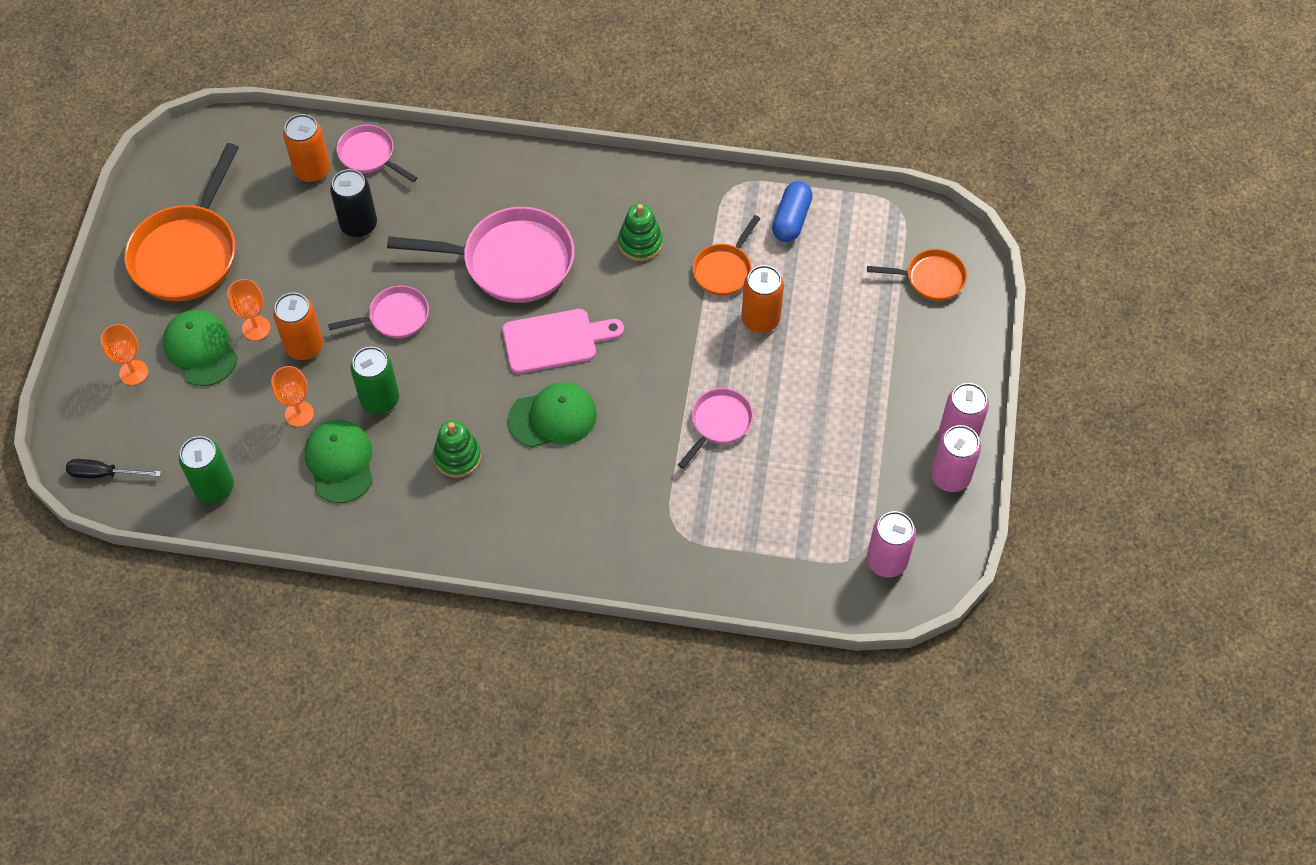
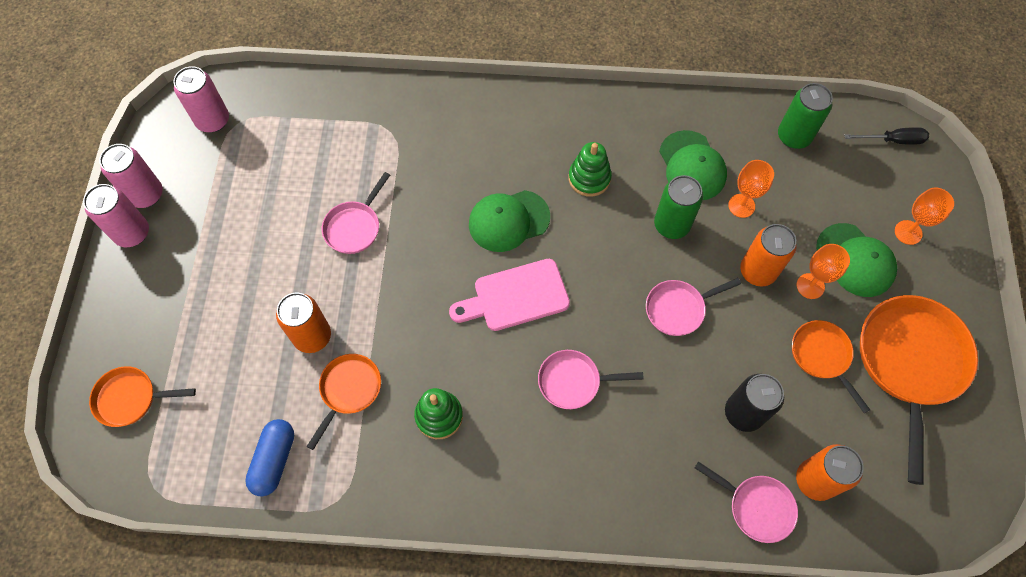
camera: 175 degrees right, 5 degrees up
(268, 265) = (822, 356): none -> orange pan
(511, 261) = (573, 381): pink pan -> pink pan, size x0.53

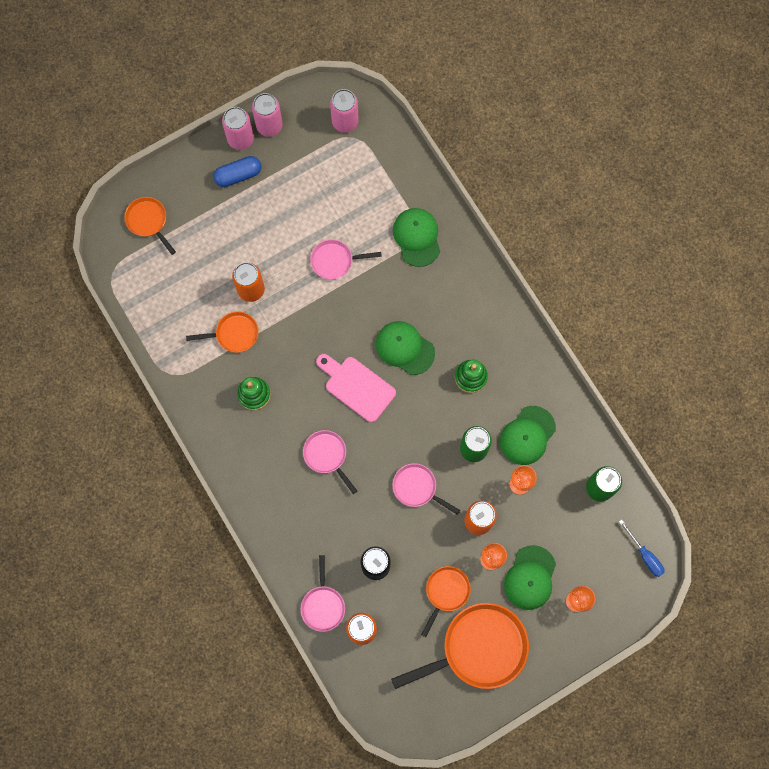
camera: 55 degrees right, 10 degrees up
(274, 460) = (168, 324): blue capsule -> blue capsule (238, 175)
(396, 133) = (417, 237): none -> green cap
(893, 140) = (644, 555): black screwdriver -> blue screwdriver

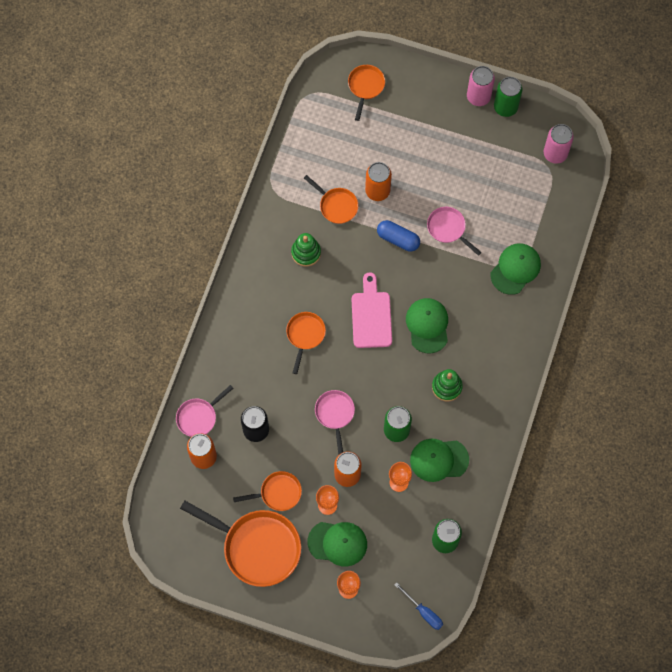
camera: 50 degrees right, 5 degrees down
(238, 175) = (451, 116): blue capsule -> blue capsule (398, 239)
(269, 126) = (505, 107): pink can -> green can
(327, 455) = (305, 335): pink pan -> orange pan
(530, 578) = (337, 543): green cap -> green cap turned 150 degrees counterclockwise
(644, 555) = (423, 612): blue screwdriver -> blue screwdriver turned 60 degrees counterclockwise

